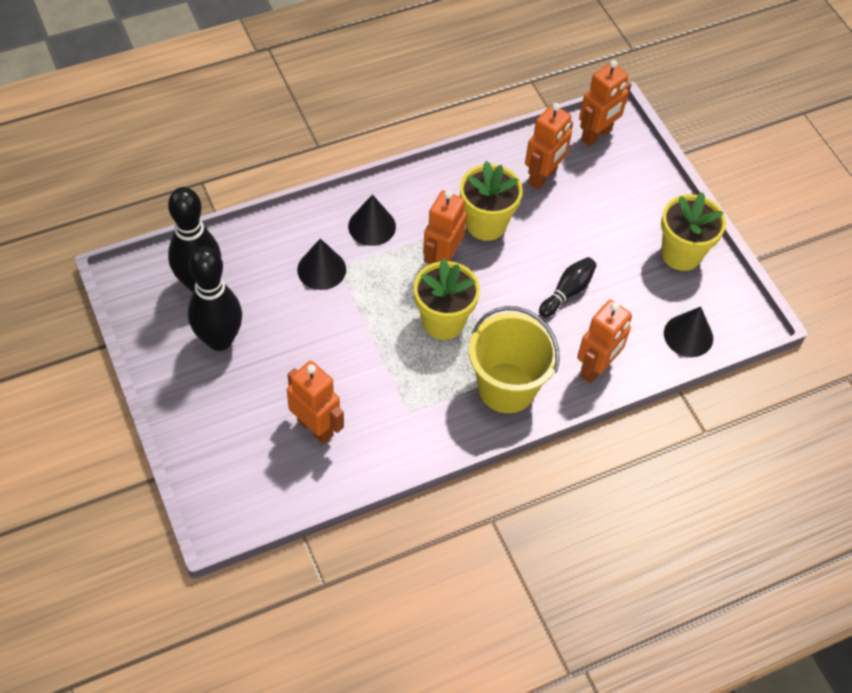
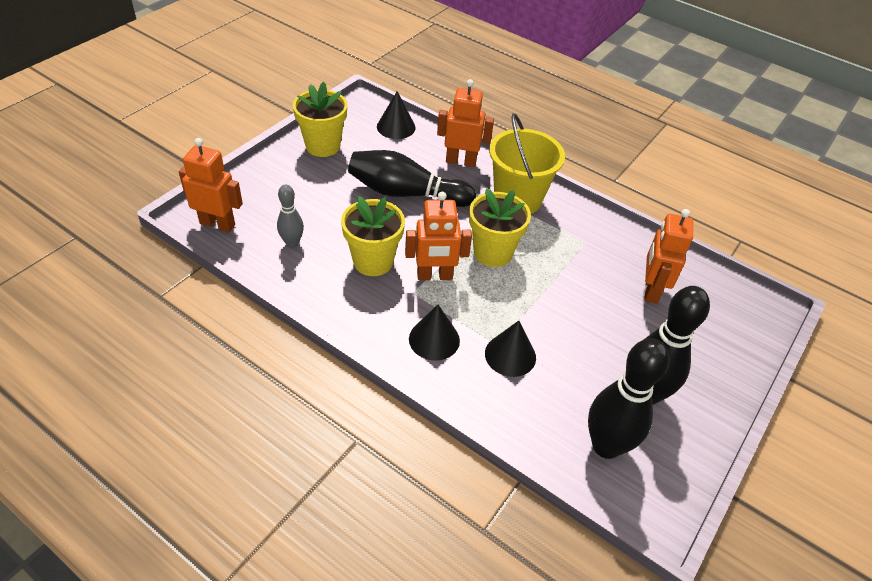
camera: 120 degrees left, 10 degrees down
(543, 177) = (292, 243): orange robot -> grey bowling pin
(567, 292) = (406, 193): black bowling pin -> black bowling pin, size x1.85

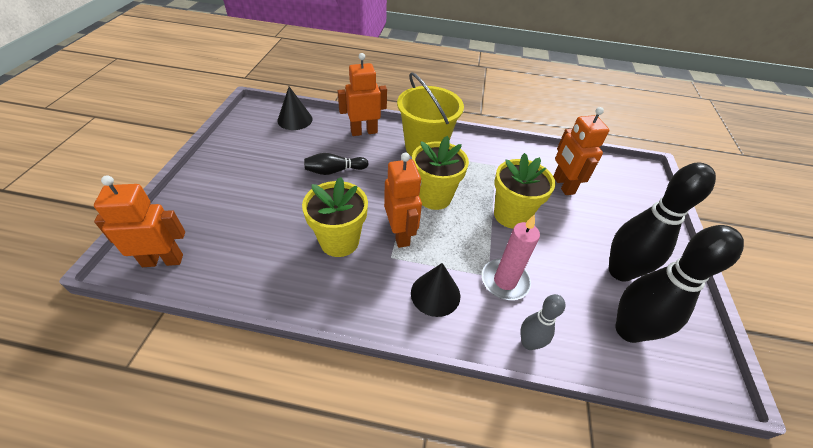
camera: 25 degrees left, 0 degrees up
(292, 243) = (252, 252): grey bowling pin -> grey bowling pin (529, 343)
(323, 146) = (237, 153): yellow flower pot -> yellow flower pot (511, 215)
(406, 193) = (334, 171): black bowling pin -> black bowling pin, size x0.54
(434, 276) = (400, 234): orange robot -> orange robot turned 75 degrees counterclockwise
(510, 355) = (505, 281): black cone -> pink candle

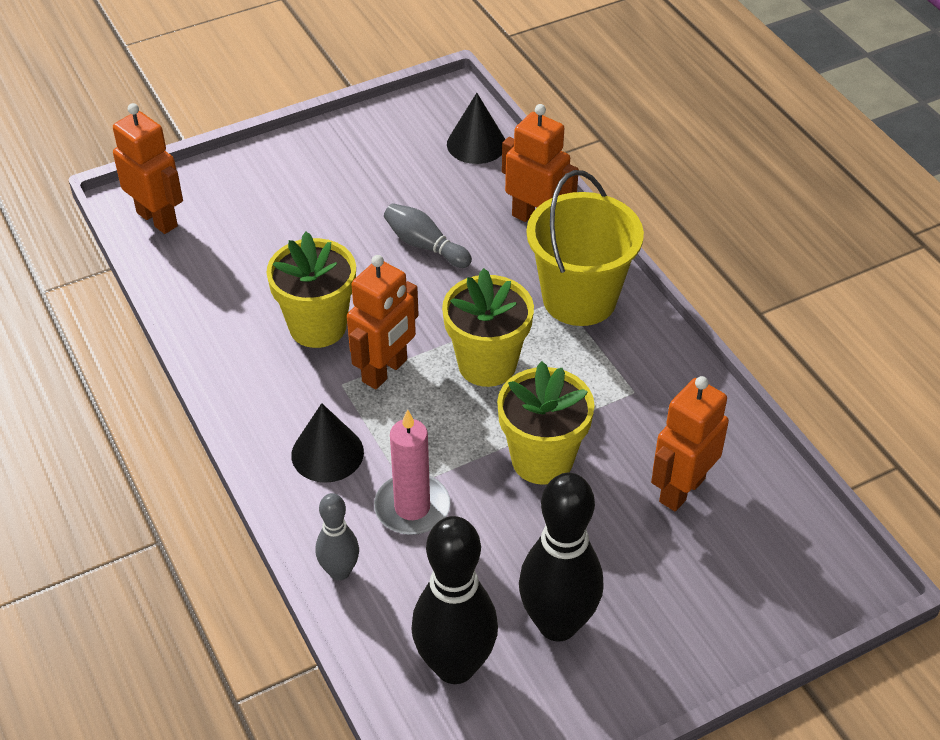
camera: 55 degrees right, 0 degrees up
(334, 171) = (425, 246): black bowling pin -> grey bowling pin

